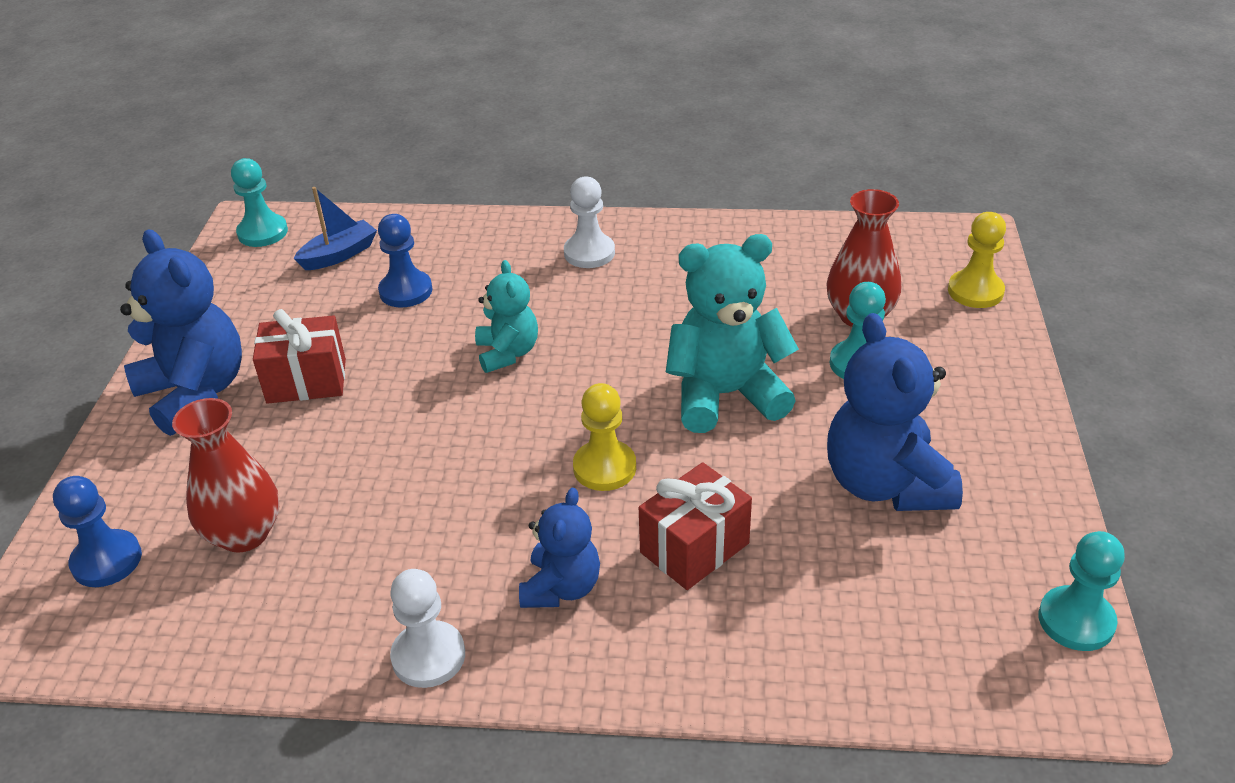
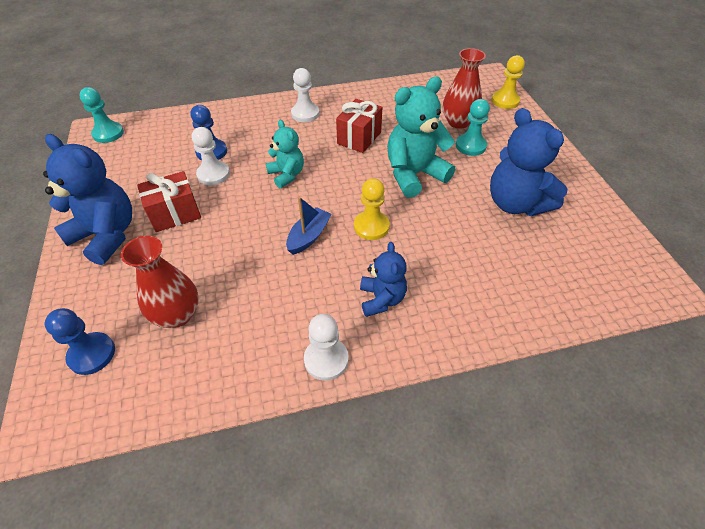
camera: 20 degrees left, 10 degrees up
(339, 255) = (162, 138): blue boat -> blue boat (309, 236)
(392, 329) = (213, 174): none -> white pawn
(694, 548) = (440, 259): red gift -> red gift (359, 138)
(1076, 620) = (639, 251): turquoise pawn -> none

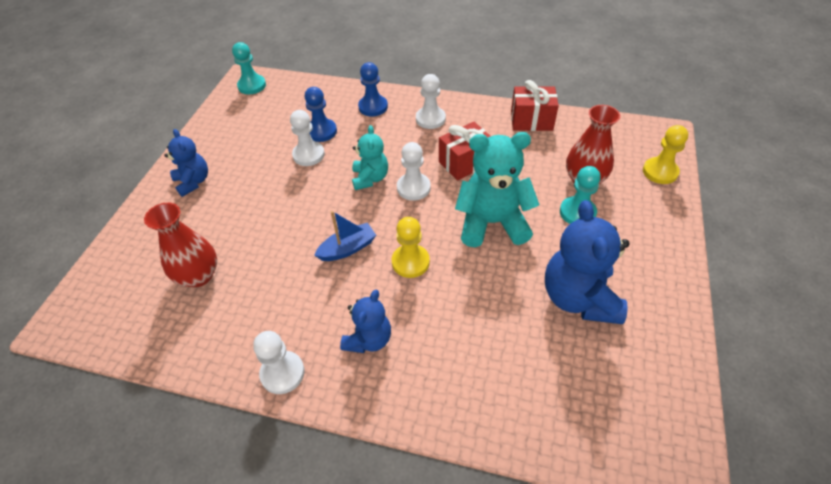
camera: 30 degrees right, 0 degrees up
(92, 354) = (122, 281): blue pawn -> blue pawn (373, 107)
(107, 235) = (193, 182): blue teddy bear -> blue teddy bear, size x0.59
(175, 214) = (254, 182): red gift -> red gift (531, 121)
(330, 170) = (413, 188): none -> white pawn

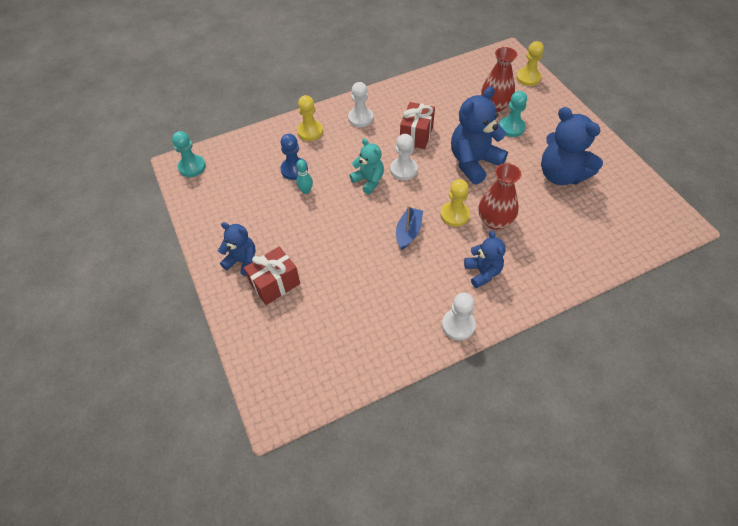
camera: 40 degrees left, 5 degrees up
(199, 275) = (333, 314): red vase -> red vase (494, 221)
(308, 155) = (306, 191): white pawn -> turquoise bowling pin
(373, 107) = (310, 131): blue pawn -> yellow pawn
(492, 223) = (473, 162): turquoise teddy bear -> blue teddy bear
(531, 121) = (425, 84): red gift -> red gift (275, 284)

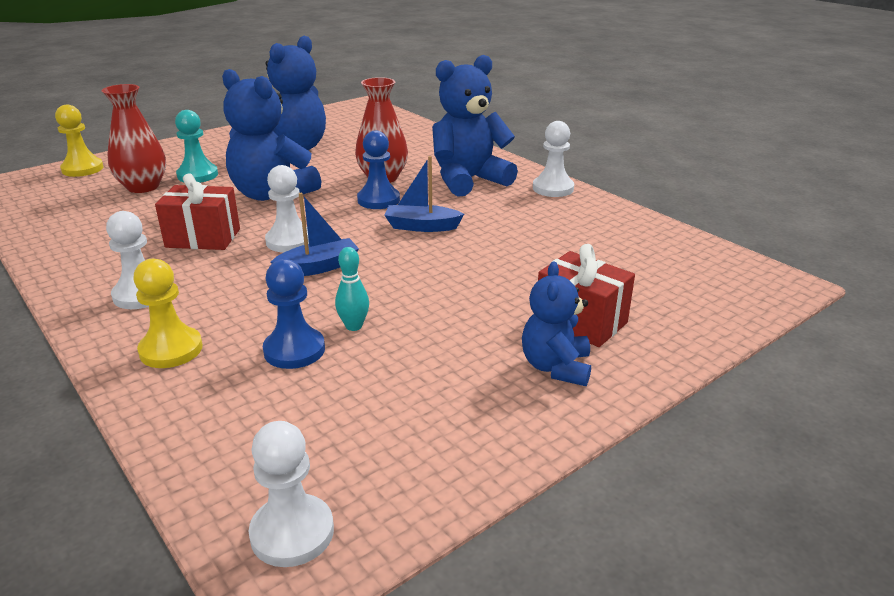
camera: 105 degrees left, 25 degrees down
(192, 167) = (292, 532): turquoise pawn -> white pawn
(368, 181) = (318, 267): turquoise teddy bear -> blue boat
(454, 215) = (378, 200): yellow pawn -> blue pawn
(482, 272) = (468, 180): blue teddy bear -> blue teddy bear, size x1.70

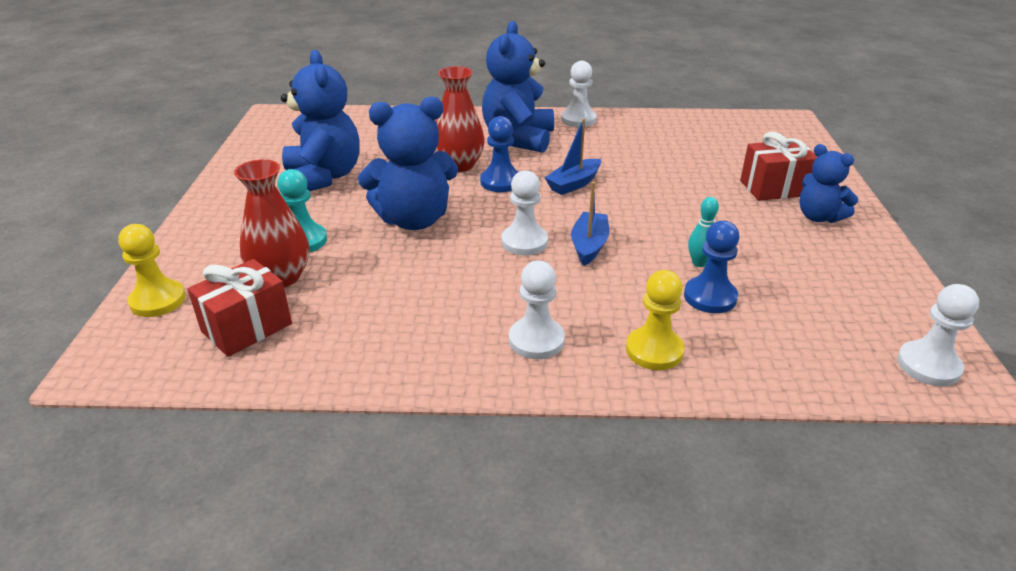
camera: 50 degrees left, 5 degrees up
(203, 238) = (460, 279): red gift -> red gift (247, 328)

